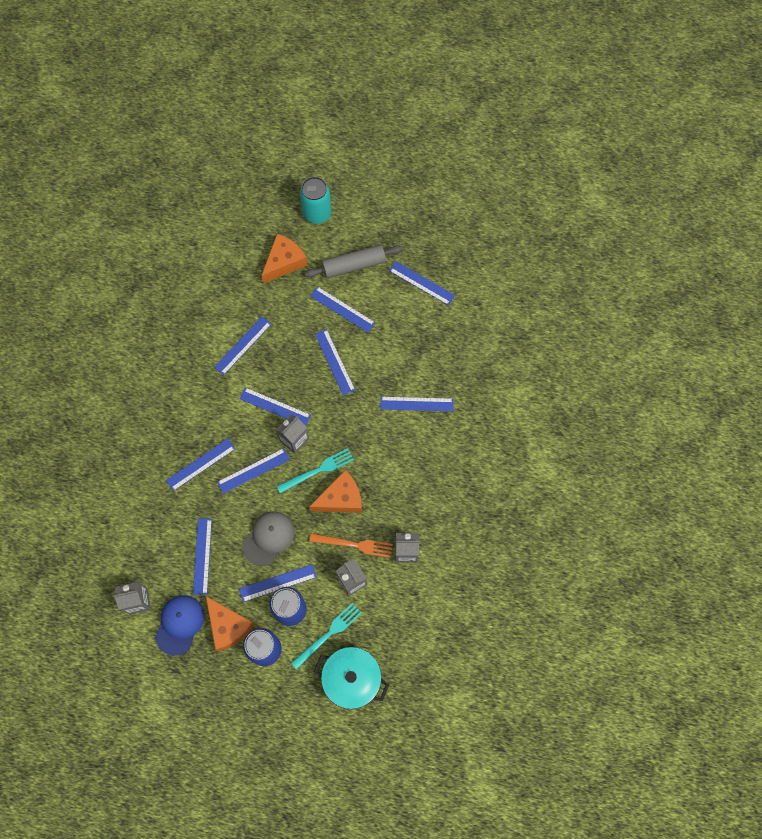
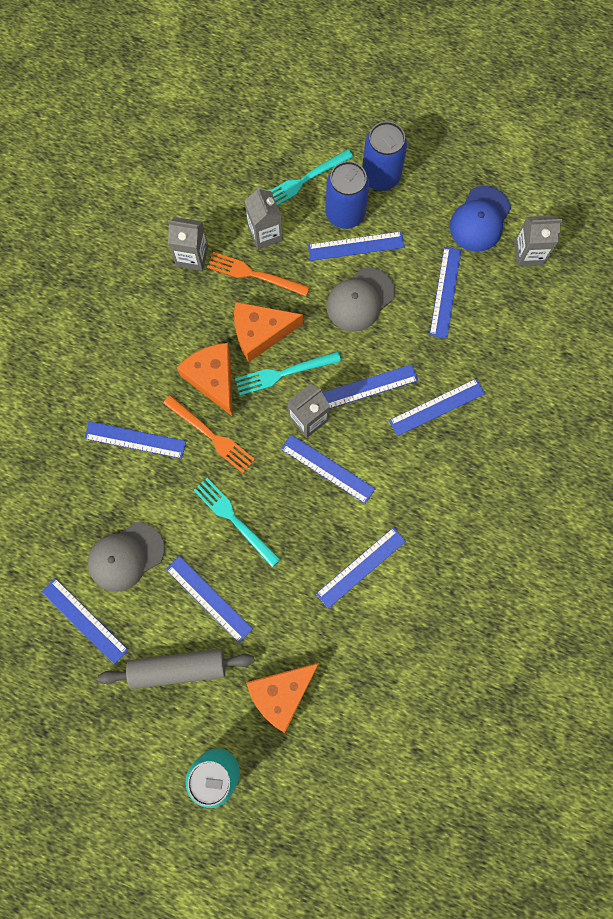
camera: 170 degrees left, 5 degrees up
(228, 626) = (421, 208): orange cheese -> orange cheese (213, 379)
(335, 362) = (234, 519): blue ruler -> turquoise fork
(352, 679) = (285, 130): turquoise pot -> none
(363, 416) = (211, 435): none -> orange fork
(404, 326) = (126, 556): none -> grey cap

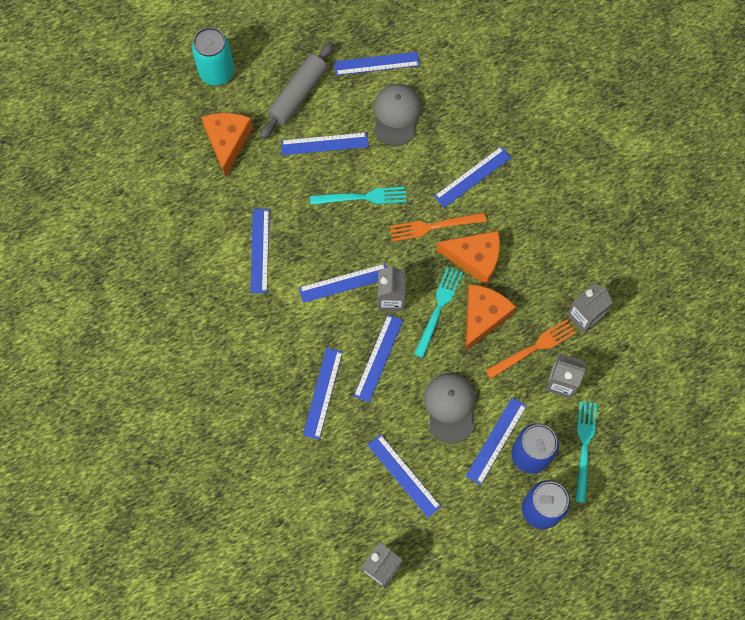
camera: 130 degrees right, 5 degrees down
(480, 219) = (441, 555): blue cap -> none

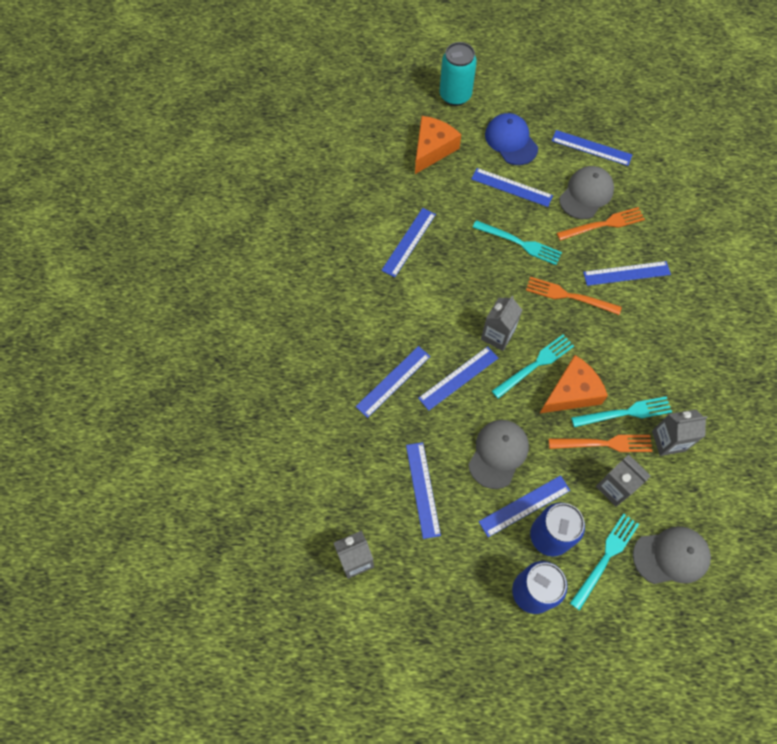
camera: 30 degrees right, 5 degrees down
(297, 95) = (511, 141): grey rolling pin -> blue cap
(344, 283) = (464, 302): blue ruler -> none
(427, 138) = (603, 224): none -> orange fork
(475, 258) = (591, 340): orange cheese -> none
(536, 311) = (624, 413): none -> turquoise fork
(635, 415) = (671, 556): none -> grey cap

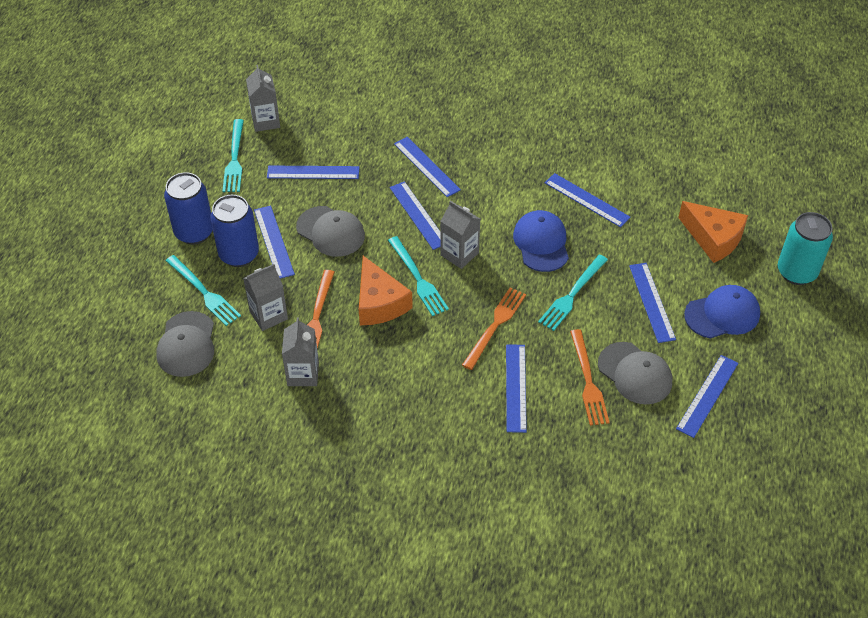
camera: 100 degrees right, 15 degrees down
(468, 272) = (541, 243): none -> blue cap
(511, 187) = (652, 302): blue ruler -> blue ruler turned 45 degrees counterclockwise
(624, 413) = (344, 343): turquoise fork -> turquoise fork (234, 158)

